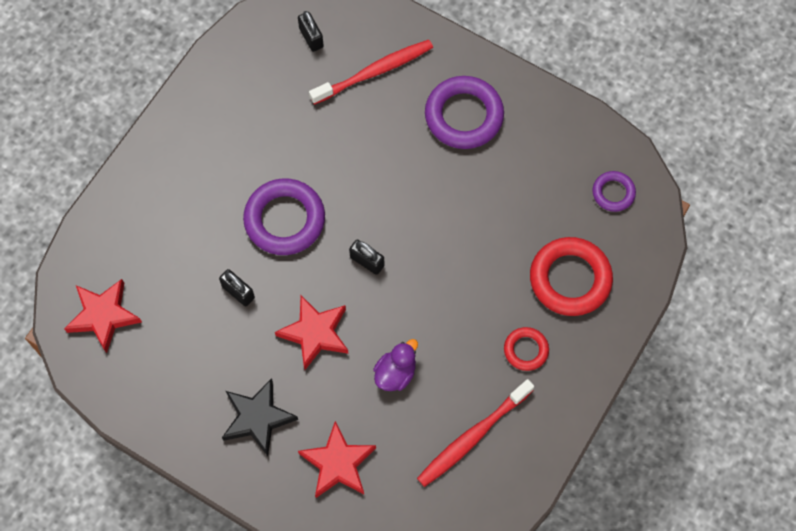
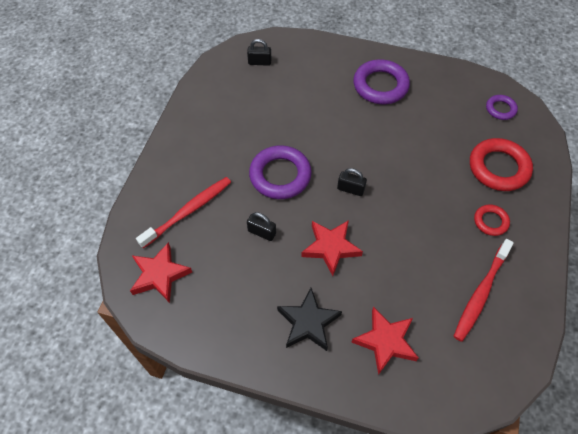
camera: 15 degrees left, 10 degrees down
(311, 38) = (259, 62): black padlock -> black padlock turned 45 degrees counterclockwise
(375, 72) = (310, 73): red toothbrush -> red toothbrush (189, 211)
(395, 373) = (403, 261): purple duck -> none

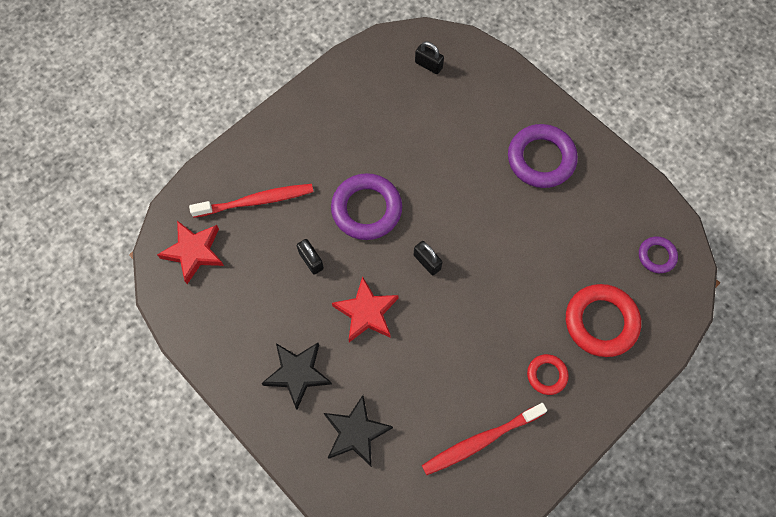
camera: 30 degrees right, 10 degrees up
(385, 341) = (356, 433): red star -> black star

